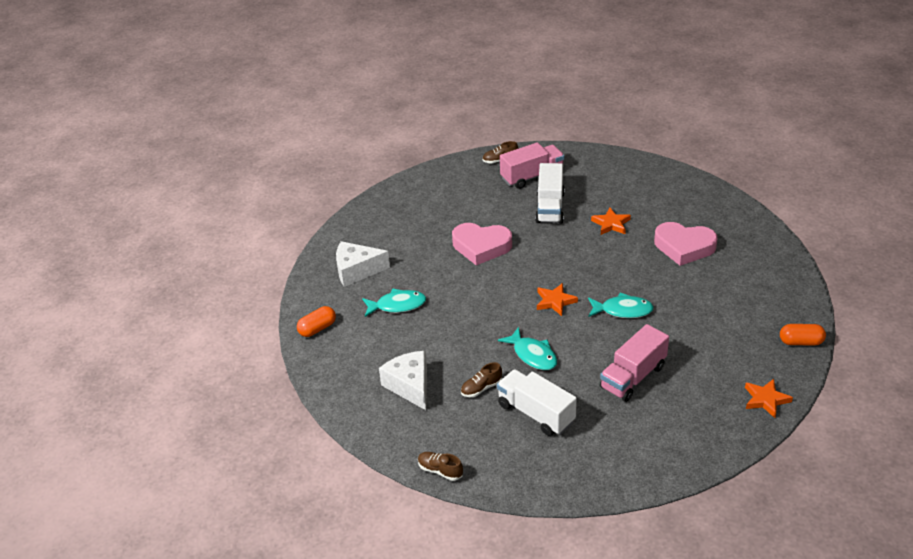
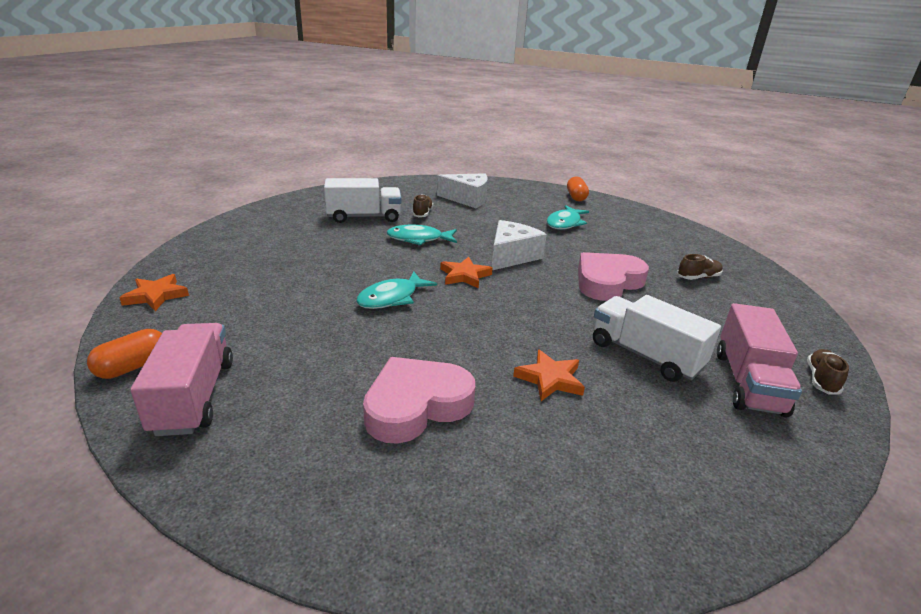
camera: 125 degrees right, 10 degrees down
(356, 270) = (636, 226): white cheese -> white cheese (511, 256)
(440, 470) = (383, 183): brown shoe -> brown shoe (698, 277)
(633, 377) = (315, 259): pink truck -> pink truck (194, 396)

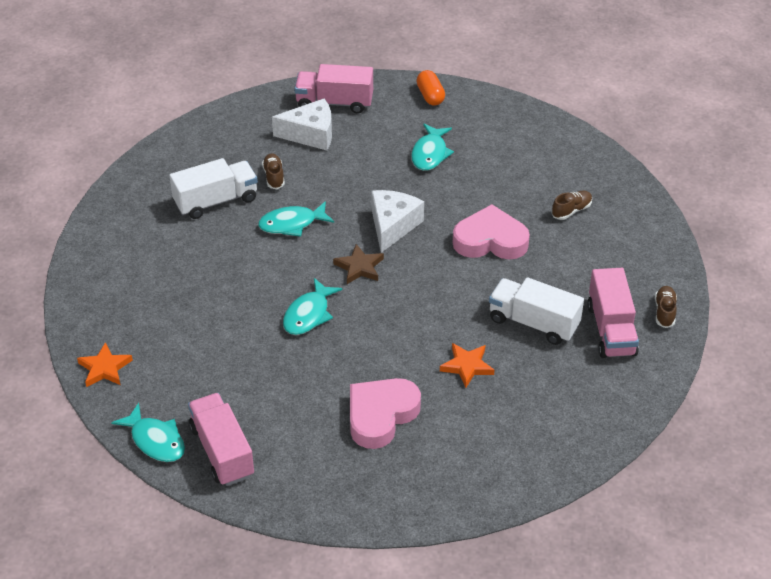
camera: 15 degrees left, 15 degrees up
(133, 367) = (155, 440): orange capsule -> turquoise fish
(464, 276) = (359, 267): orange star -> brown star
(496, 189) = (334, 103): none -> pink truck
(607, 282) = (490, 240): pink heart -> pink heart turned 60 degrees clockwise

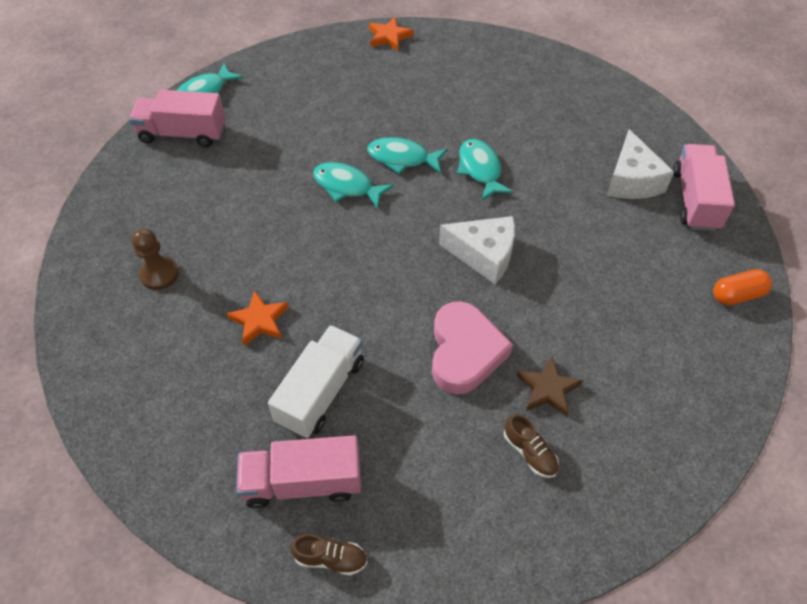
camera: 90 degrees right, 10 degrees up
(105, 368) = (290, 58): orange star -> orange star (389, 37)
(216, 201) = (509, 112): white truck -> none
(222, 451) = (183, 133): pink truck -> pink truck turned 150 degrees counterclockwise
(274, 177) = (553, 153): brown shoe -> none
(359, 267) = (415, 226): brown star -> brown star (547, 389)
(381, 415) = (203, 244): pink heart -> none
(417, 444) = (159, 274): none -> brown pawn
(430, 153) = (619, 293): turquoise fish -> turquoise fish (402, 158)

